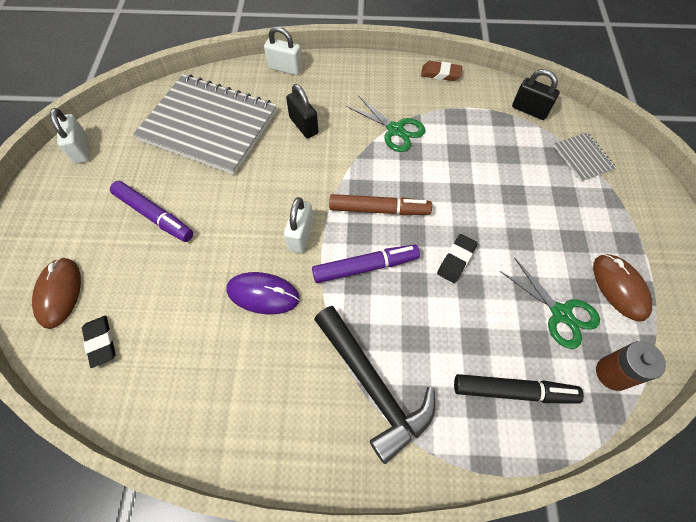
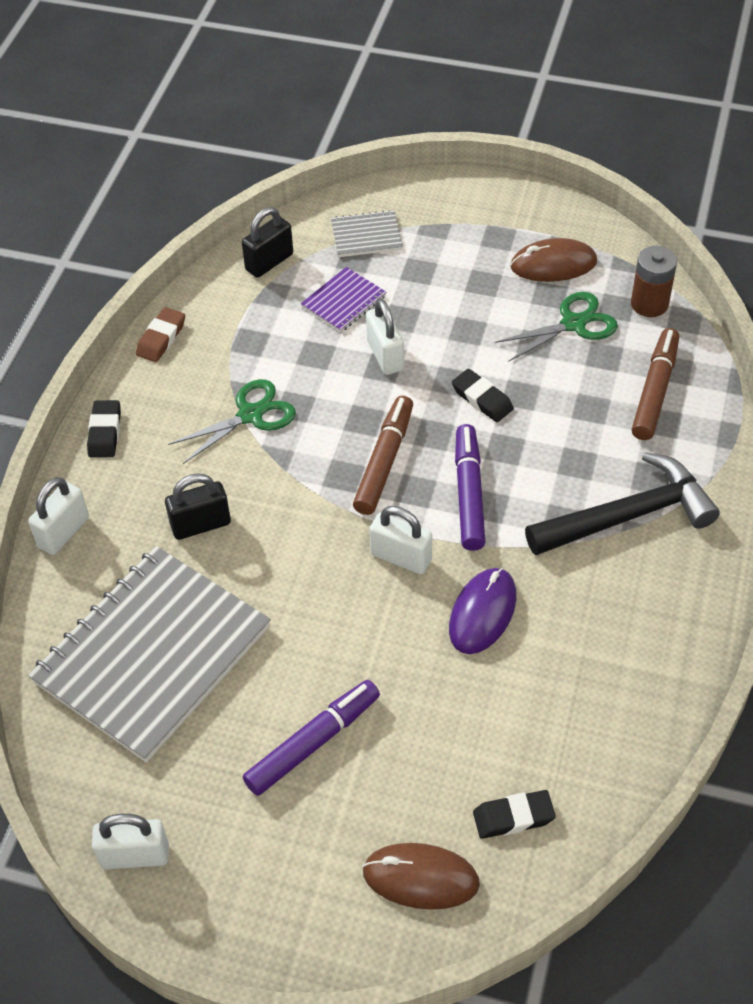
camera: 75 degrees left, 10 degrees down
(360, 67) = (105, 432): none -> black eraser
(473, 191) = (385, 356): none -> white padlock
(513, 158) = (344, 301): none -> purple notebook
(513, 391) = (655, 391): black marker -> brown marker

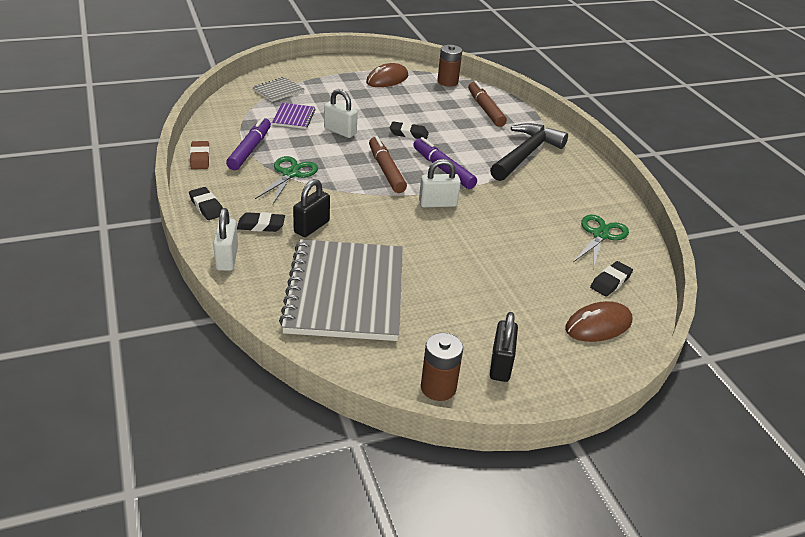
camera: 40 degrees left, 15 degrees down
(135, 855) = (438, 387): white padlock -> brown battery
(143, 494) = (261, 225): none -> black eraser
(269, 262) = (233, 113): black padlock -> black padlock (500, 365)
(313, 742) = (479, 294): purple marker -> purple marker (250, 149)
(482, 613) = (502, 211): purple mouse -> none
(573, 323) = (421, 96): green scissors -> green scissors (600, 235)

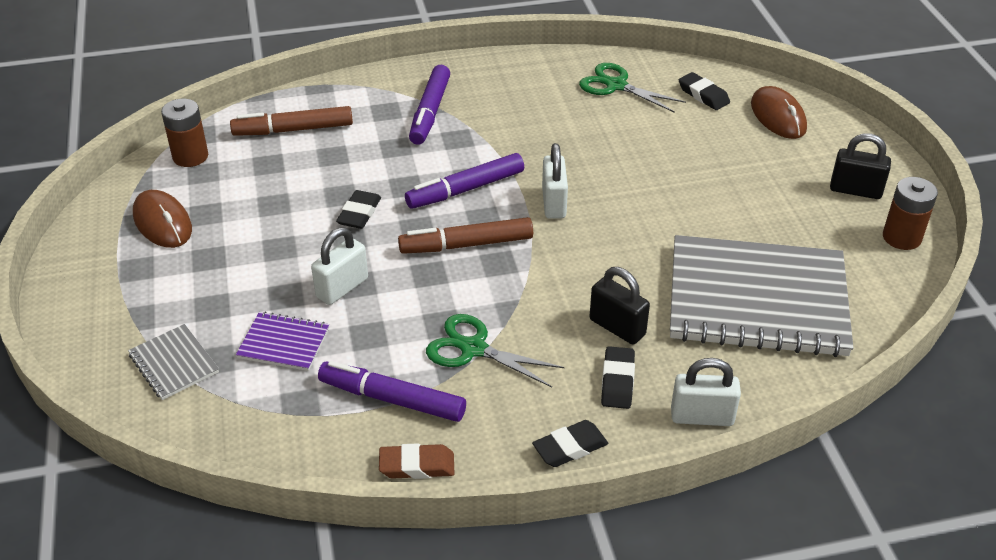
camera: 80 degrees left, 5 degrees up
(525, 154) = (430, 112): black hammer -> purple marker

